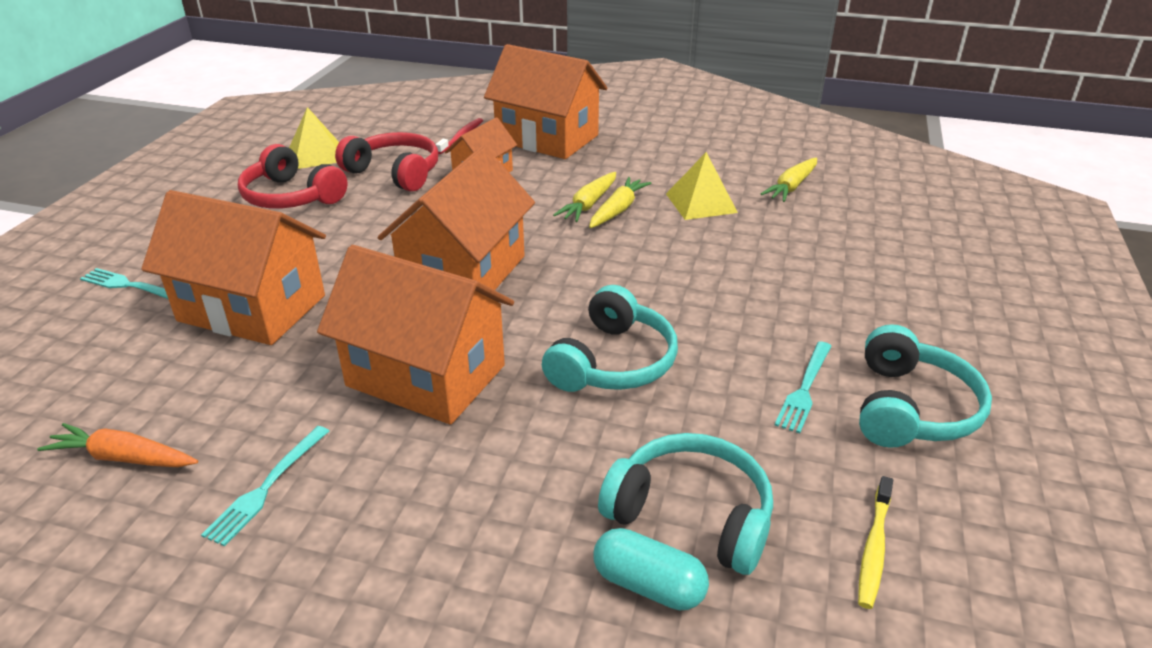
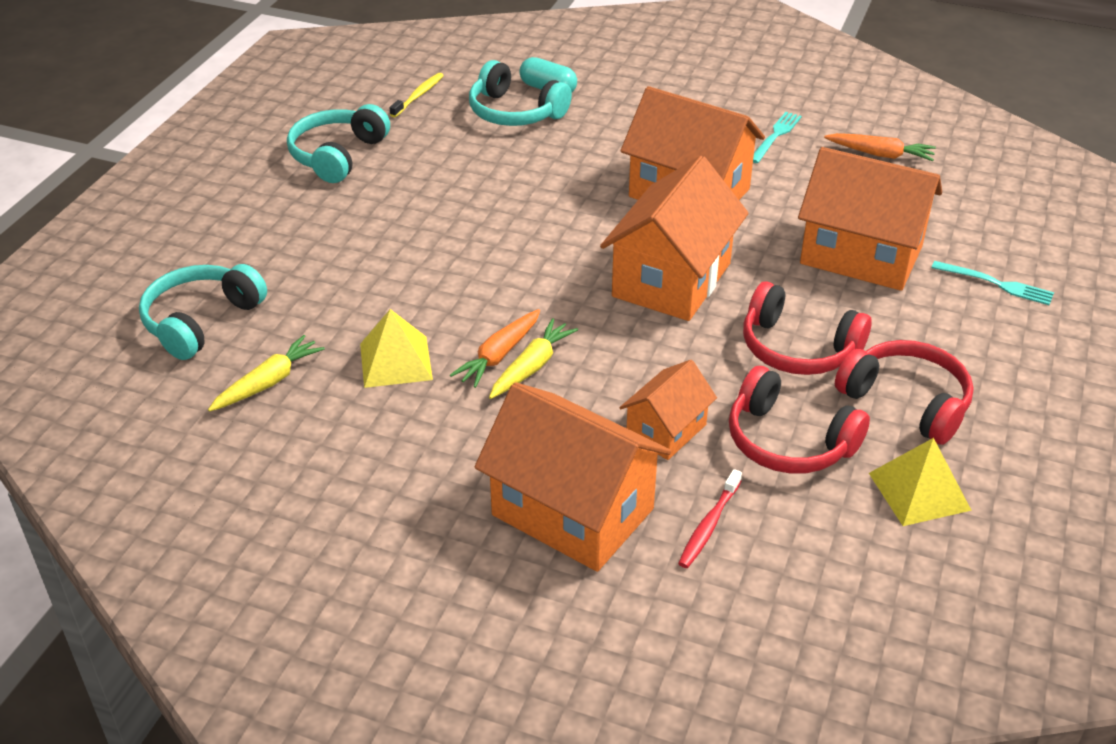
camera: 175 degrees left, 5 degrees up
(362, 225) = (798, 349): none -> red headphones
(613, 362) = (542, 195): turquoise headphones -> turquoise headphones (201, 321)
(617, 210) = (499, 355): yellow carrot -> orange carrot
(804, 389) = (404, 170): turquoise fork -> none

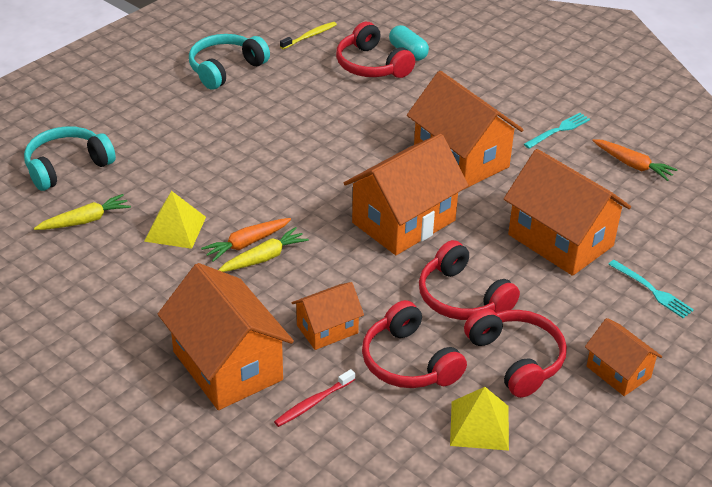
camera: 20 degrees right, 0 degrees up
(514, 112) = (371, 65): turquoise headphones -> red headphones
(1025, 384) = (618, 372): none -> orange house

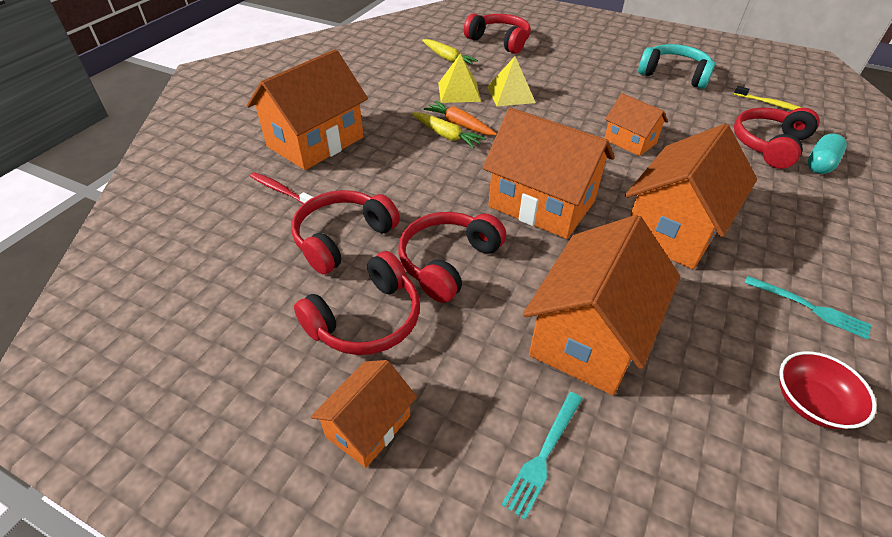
camera: 75 degrees right, 5 degrees up
(67, 166) = (499, 41): turquoise headphones -> red headphones
(327, 329) = (372, 183): orange house -> orange house (630, 141)
(479, 425) = (263, 302): yellow pyramid -> yellow pyramid (511, 94)
(632, 165) = (811, 403): orange carrot -> red bowl

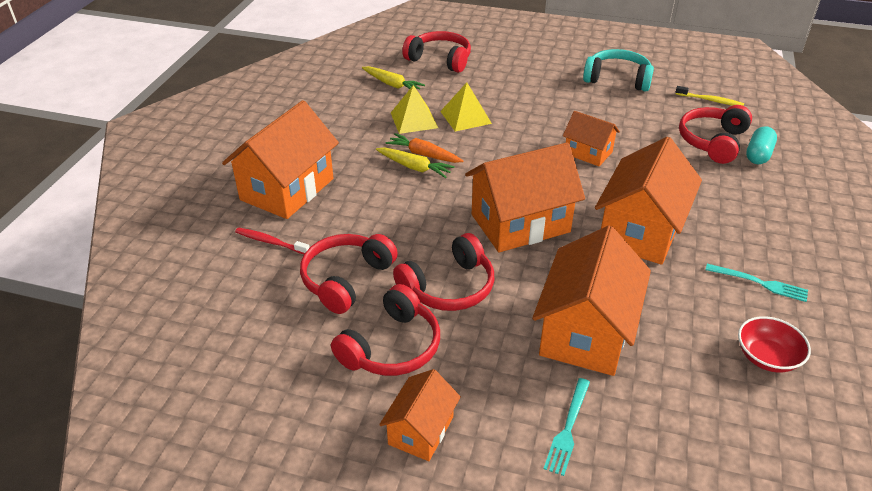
camera: 10 degrees left, 5 degrees down
(447, 262) = (449, 287): red headphones -> red headphones turned 150 degrees counterclockwise
(541, 204) = (520, 223): orange house -> orange house turned 45 degrees counterclockwise

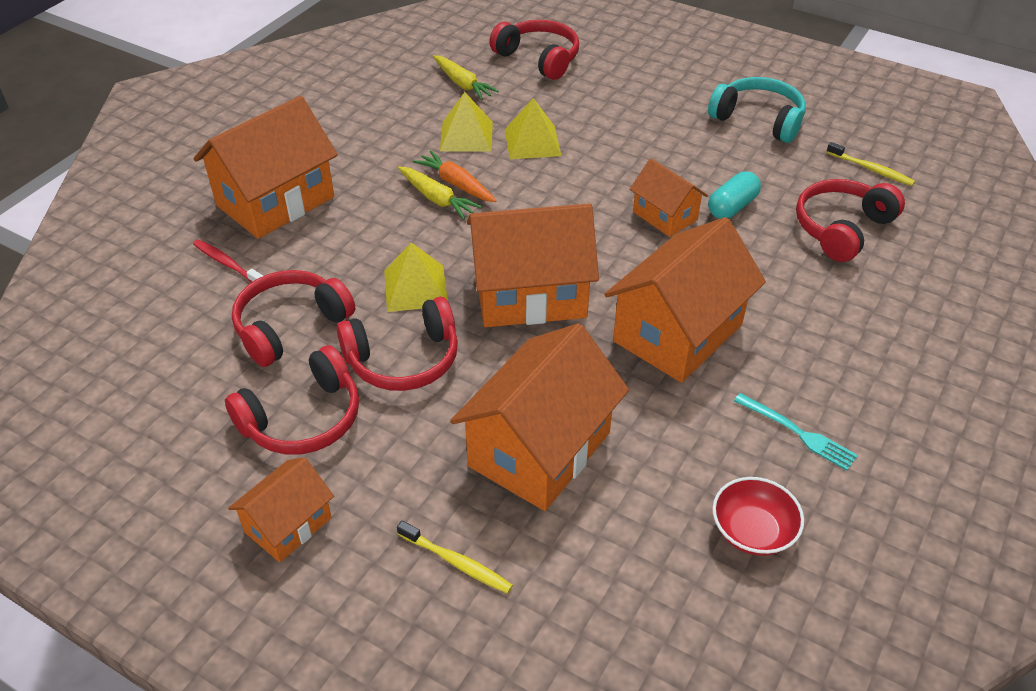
camera: 15 degrees right, 5 degrees up
(431, 234) = (415, 288): none -> yellow pyramid
(568, 429) = (456, 562): turquoise fork -> yellow toothbrush
(758, 155) = (895, 257): turquoise capsule -> turquoise capsule (732, 207)

